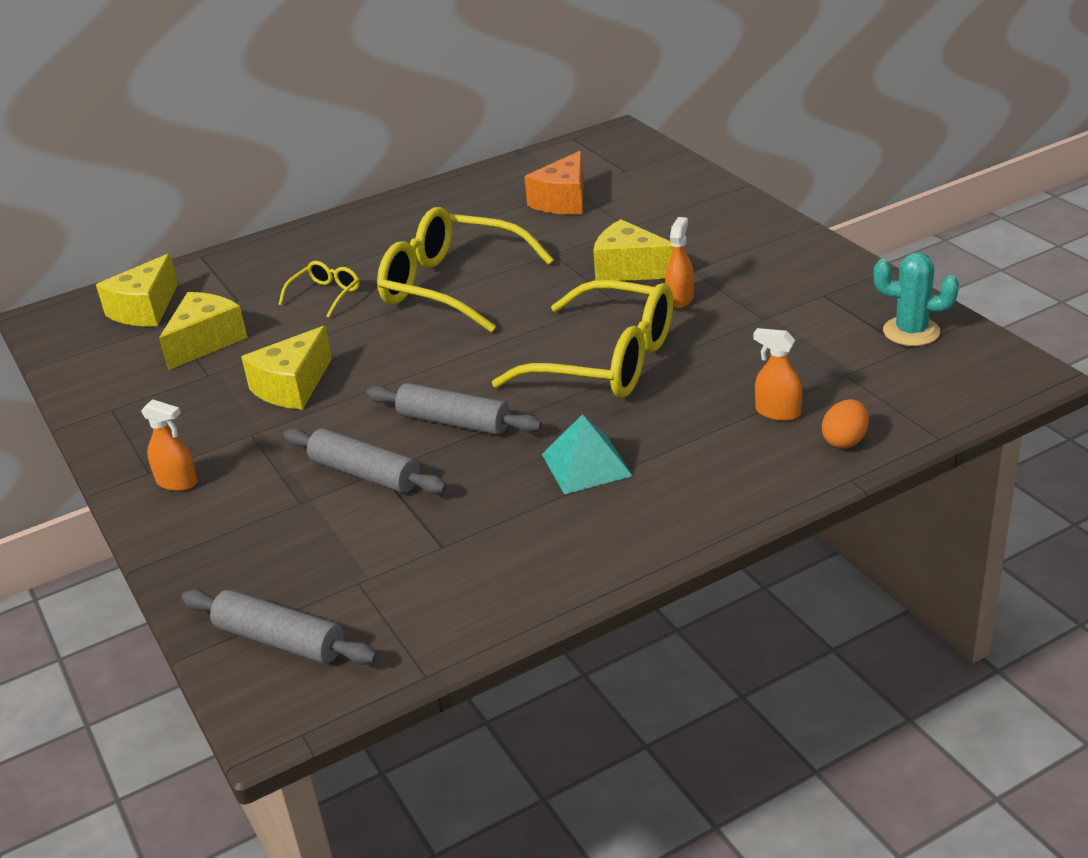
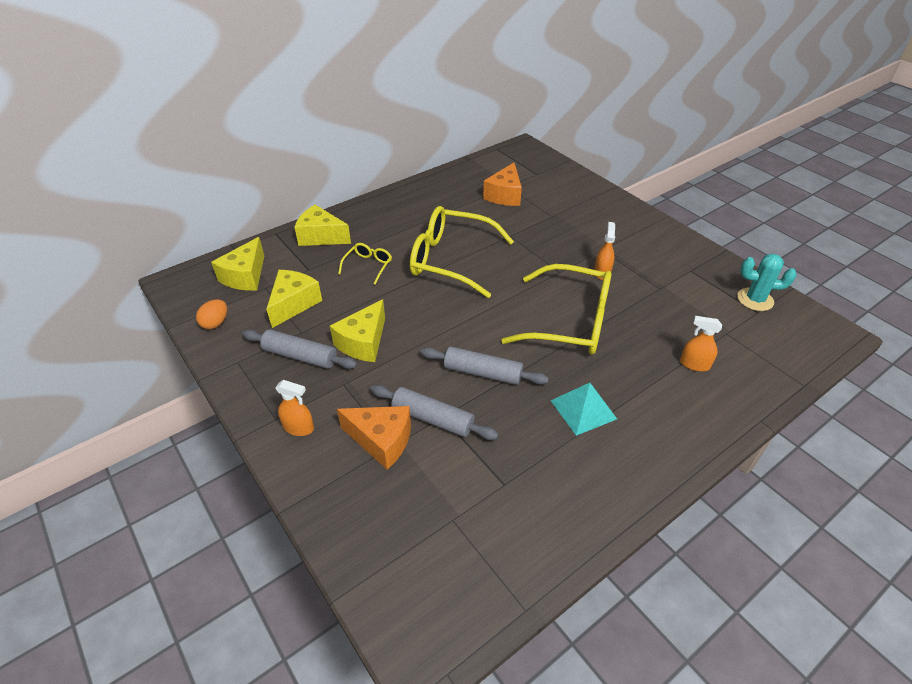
camera: 10 degrees left, 10 degrees up
(280, 640) = (408, 578): grey rolling pin -> grey rolling pin (300, 356)
(286, 497) = (381, 440): none -> orange cheese
(629, 269) = (563, 248): yellow cheese -> yellow cheese (321, 237)
(844, 441) = (745, 388): orange egg -> orange egg (215, 323)

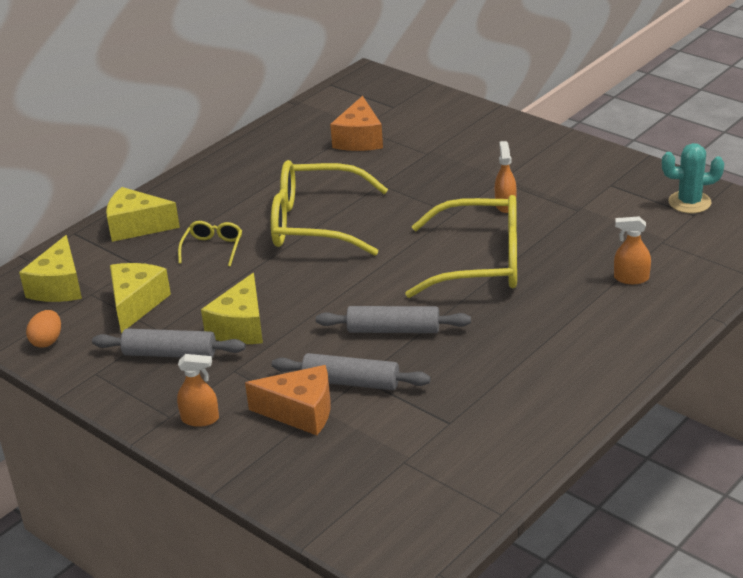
camera: 10 degrees left, 10 degrees down
(583, 409) = (517, 342): turquoise pyramid -> none

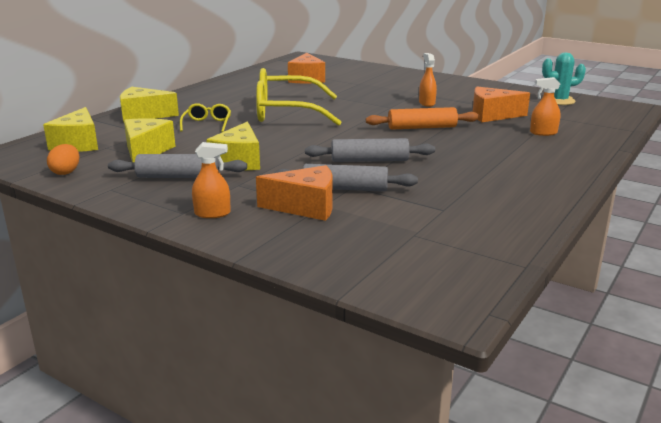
camera: 10 degrees left, 10 degrees down
(479, 262) = (422, 127): yellow glasses -> orange rolling pin
(582, 236) = (492, 115): none -> orange cheese

